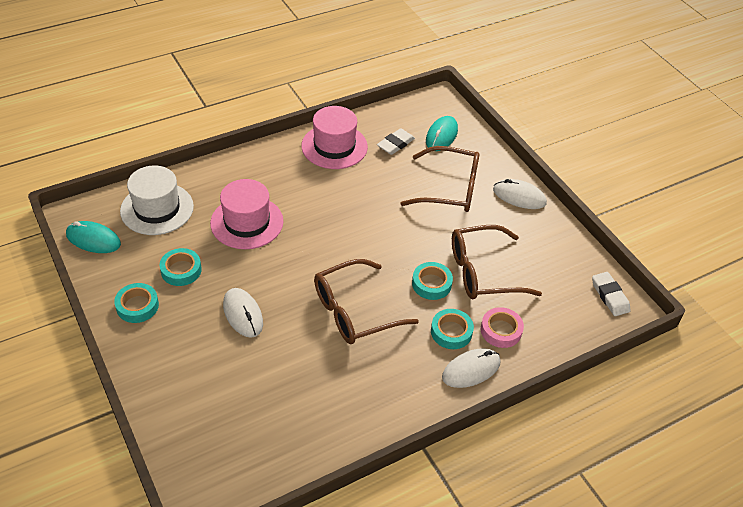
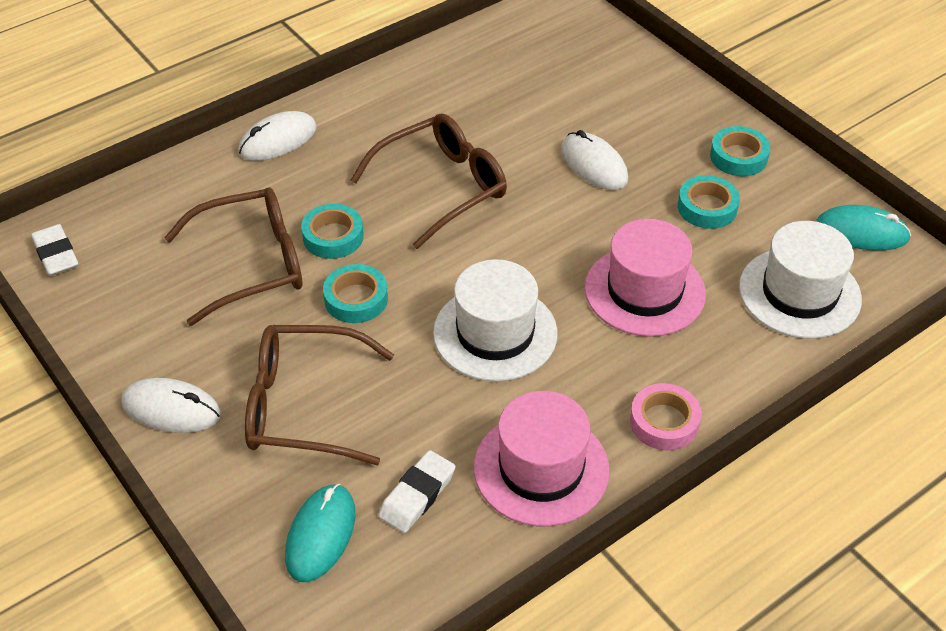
camera: 175 degrees right, 0 degrees up
(341, 211) = (495, 333): none -> white hat
(451, 332) = (303, 179): turquoise tape -> turquoise tape (356, 299)
(501, 330) = (233, 189): pink tape -> pink tape (664, 422)

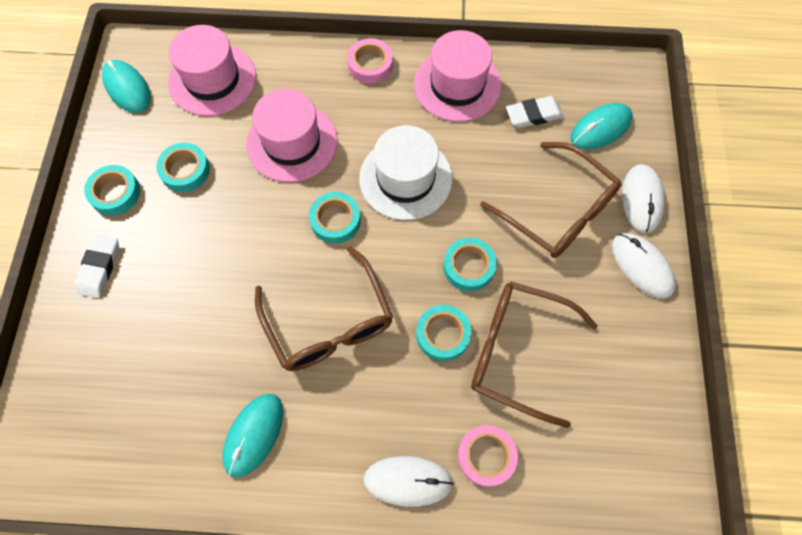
camera: 140 degrees left, 20 degrees up
(56, 254) = (661, 479): white eraser -> white eraser (99, 267)
(225, 186) = (486, 456): none -> pink tape
(424, 99) = (254, 434): none -> turquoise mouse
(442, 187) = (329, 322): brown glasses -> brown glasses turned 120 degrees counterclockwise
(522, 257) = (335, 220): none -> turquoise tape
(594, 165) = (209, 260): white mouse -> white mouse (641, 199)
(799, 293) = (212, 79): white hat -> pink hat

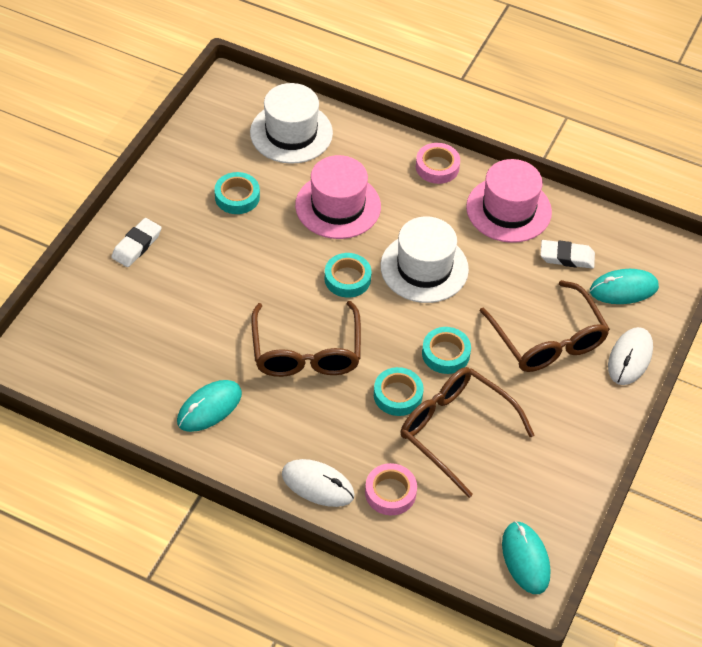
camera: 20 degrees right, 15 degrees down
(115, 193) = (172, 194): turquoise tape -> none
(127, 88) = (215, 116): turquoise mouse -> turquoise mouse (525, 559)
(212, 79) = (291, 133): pink hat -> white hat
(642, 266) = (600, 408): white mouse -> none

